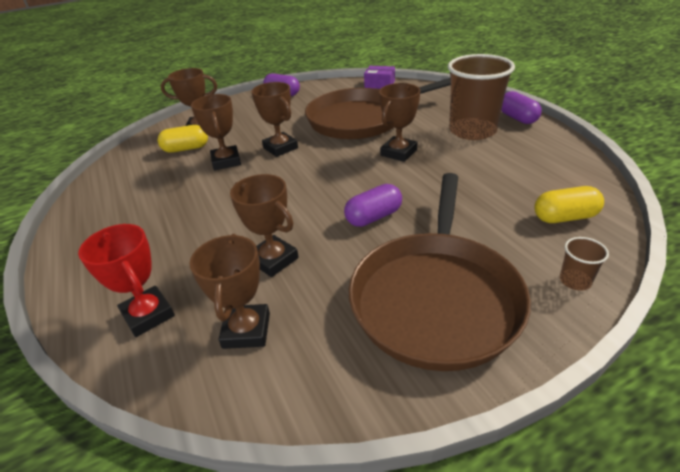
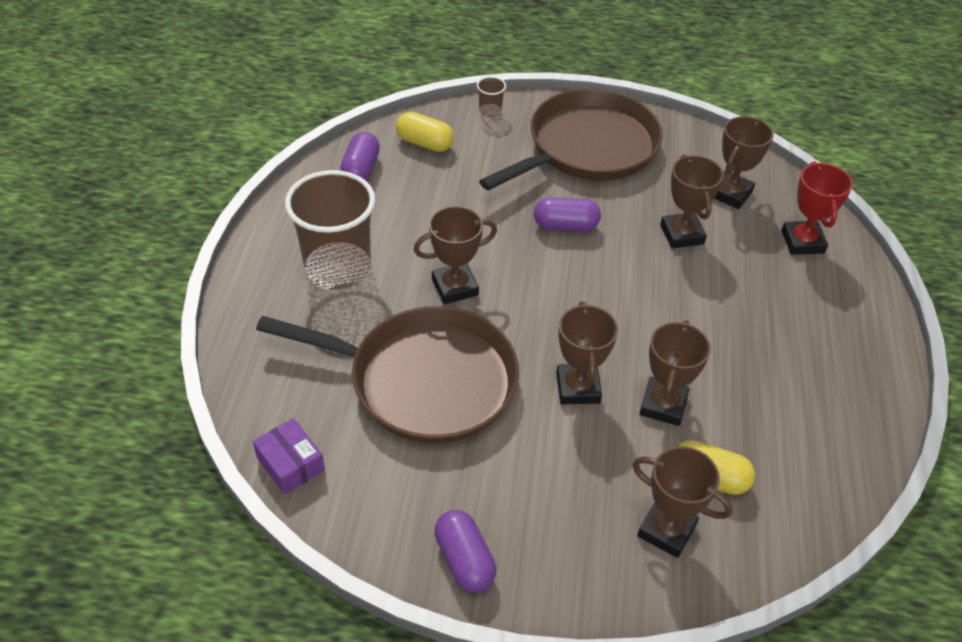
camera: 150 degrees left, 10 degrees up
(517, 118) = (263, 255): purple capsule -> purple capsule (361, 169)

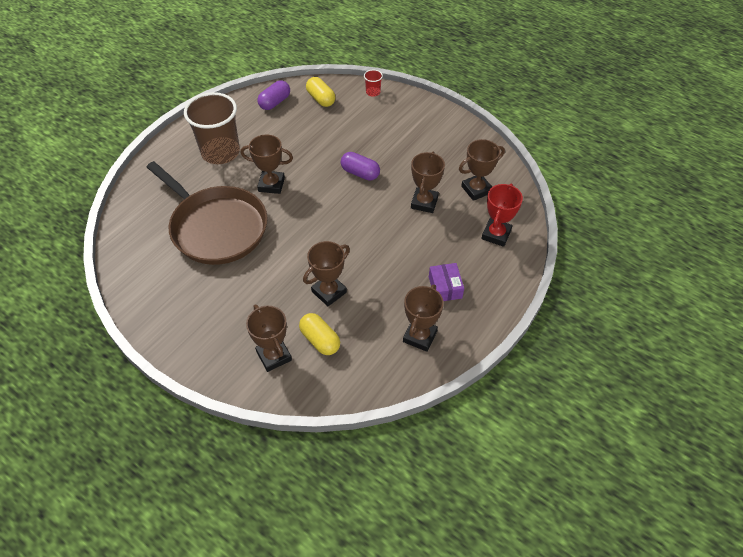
camera: 30 degrees right, 5 degrees up
(290, 464) = (122, 242): purple box -> purple box (445, 287)
(464, 560) = (163, 323): purple capsule -> none
(490, 112) = (373, 92): brown cup -> red cup
(578, 388) = (291, 263): brown trophy -> brown trophy (420, 336)
(587, 148) = (412, 132): brown pan -> none

